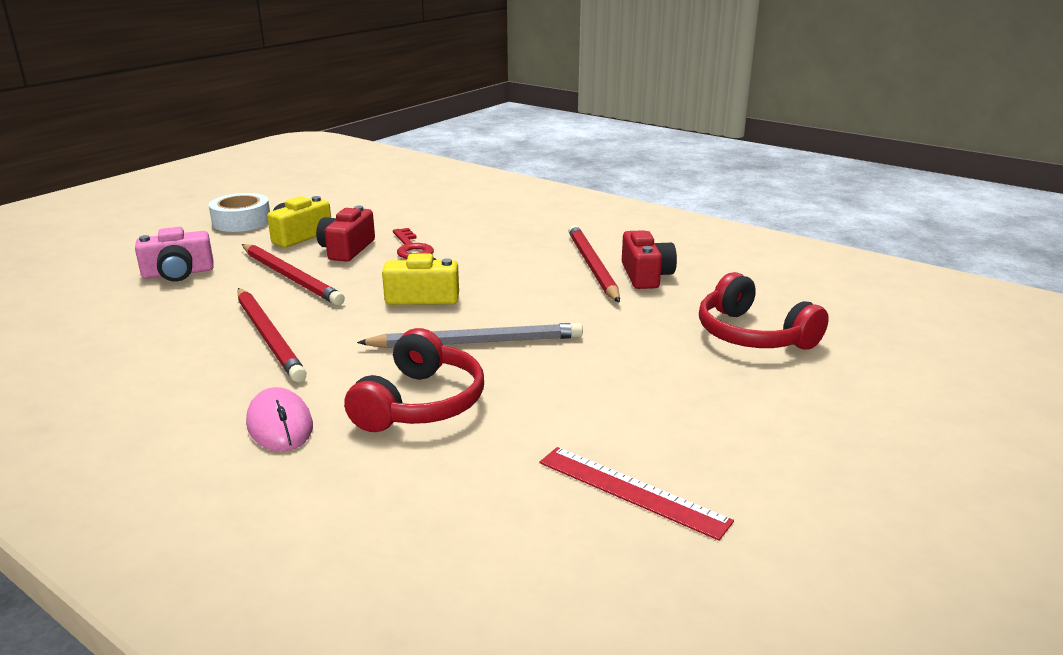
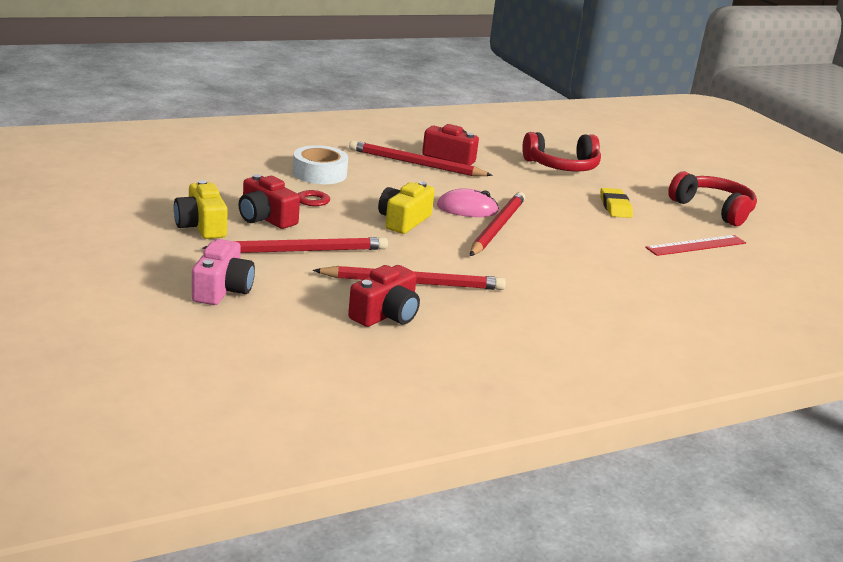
camera: 65 degrees left, 0 degrees up
(180, 342) = (386, 314): none -> red camera
(242, 221) = (115, 238): white tape -> white tape (319, 173)
(280, 425) = (557, 308): pink mouse -> pink mouse (467, 209)
(420, 403) = (564, 264): red headphones -> red headphones (713, 209)
(477, 342) = (497, 227): grey pencil -> red pencil
(673, 398) = (615, 207): none -> yellow eraser

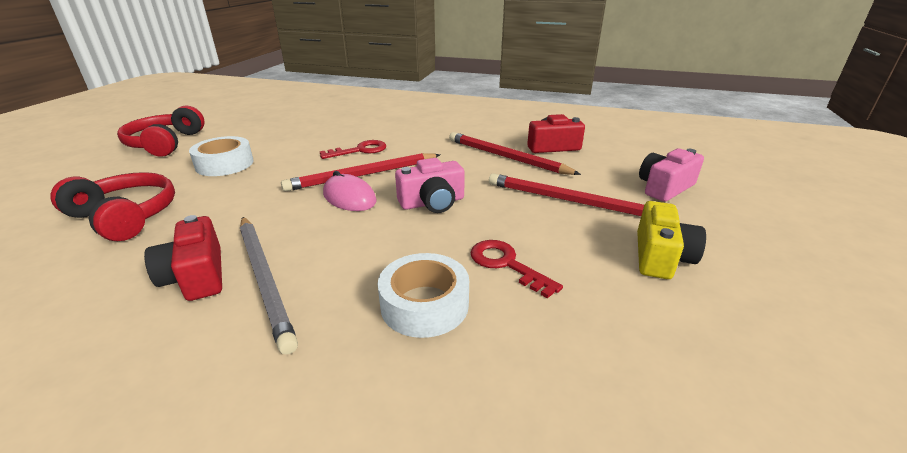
camera: 135 degrees left, 5 degrees up
(265, 218) = (575, 246): red camera -> none
(403, 221) = (432, 203): yellow camera -> pink camera
(416, 164) = (265, 279): red pencil -> grey pencil
(556, 249) = (360, 150): none -> red key
(615, 207) = (225, 164): yellow eraser -> white tape
(696, 245) = (262, 130): red ruler -> none

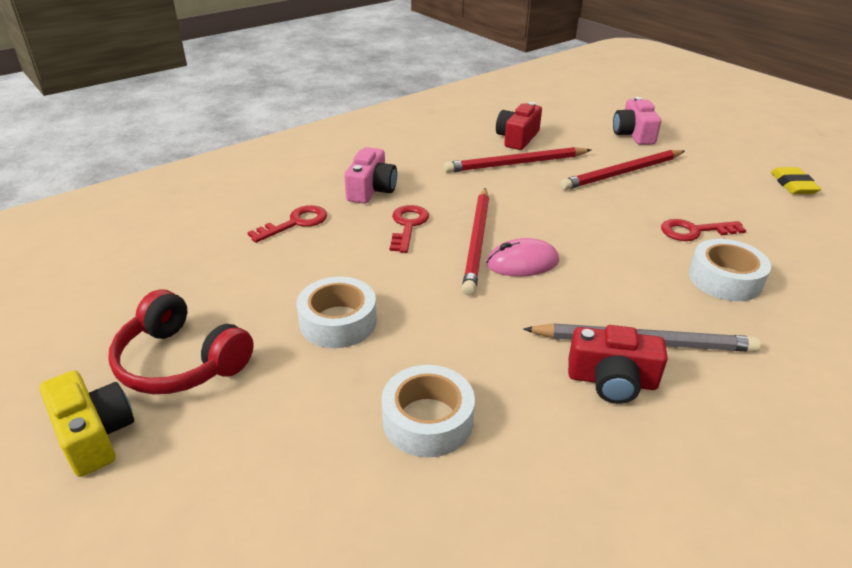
camera: 55 degrees left, 5 degrees up
(125, 217) = (427, 420): red headphones -> white tape
(327, 125) = (295, 223): none -> red key
(432, 203) = (573, 226): pink camera -> pink camera (371, 190)
(661, 257) = (721, 178): yellow camera -> yellow camera (94, 435)
(748, 316) = (793, 185): none -> yellow eraser

